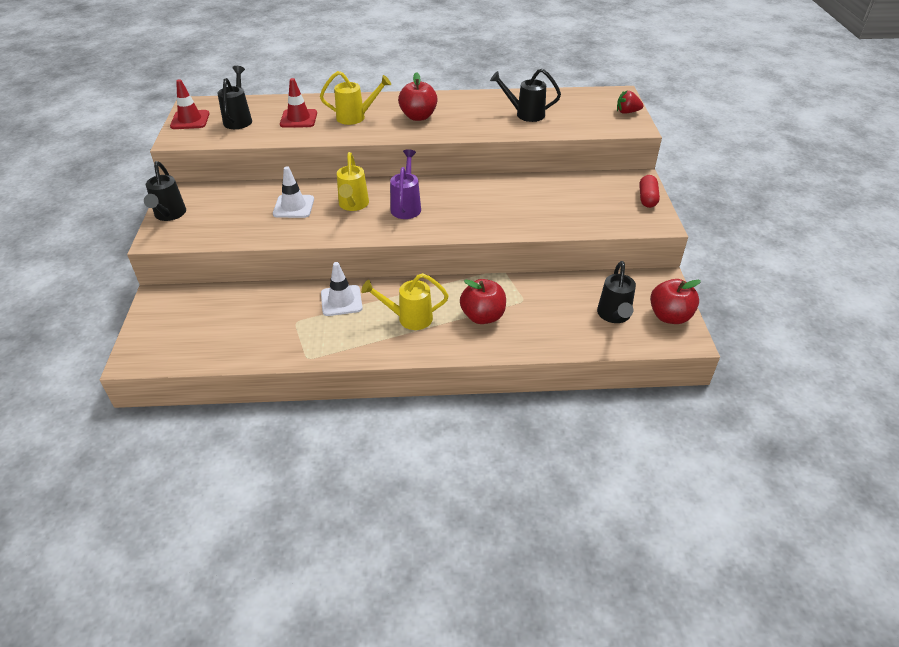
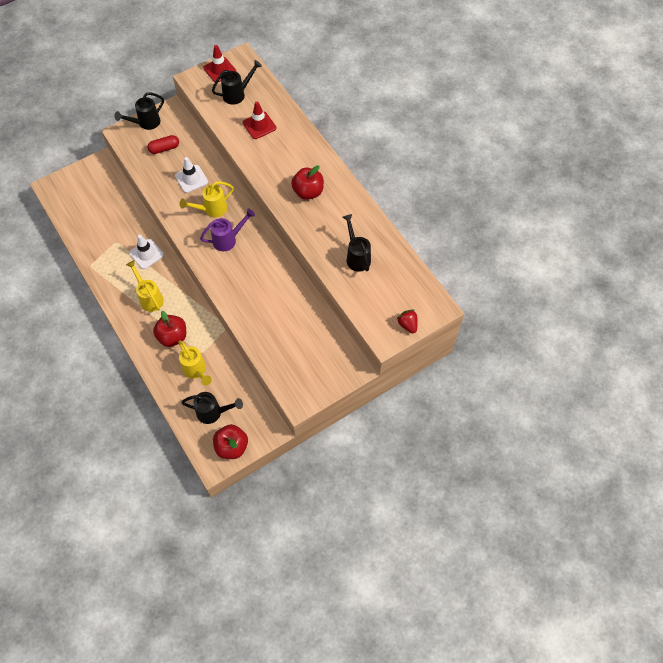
camera: 60 degrees right, 20 degrees up
(356, 117) = (283, 156): yellow watering can -> yellow watering can (196, 371)
(614, 316) = (213, 412): black watering can -> black watering can turned 150 degrees counterclockwise
(647, 198) = (329, 384): red capsule -> red capsule (164, 148)

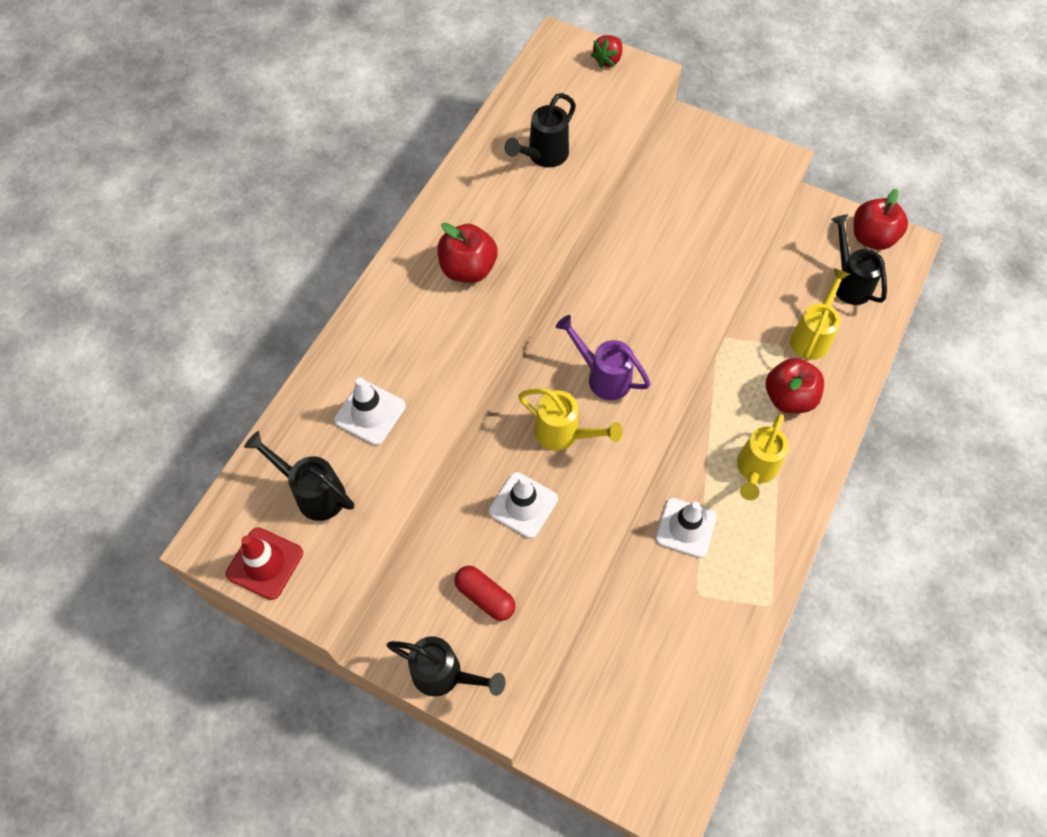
camera: 120 degrees left, 0 degrees up
(259, 125) = (370, 413): red traffic cone -> white traffic cone

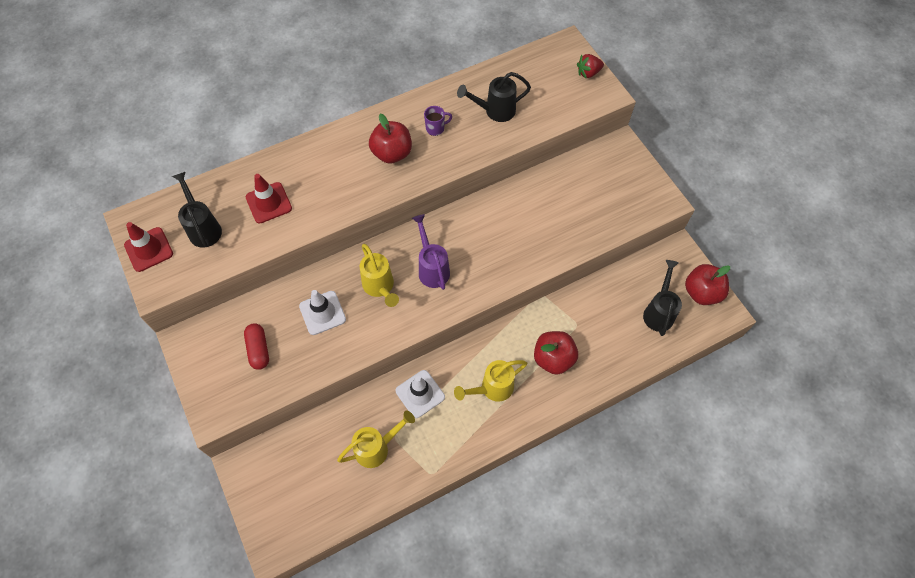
camera: 35 degrees right, 0 degrees up
(370, 413) = (269, 203): white traffic cone -> red traffic cone
(445, 675) = (202, 377): black watering can -> none
(494, 212) = (436, 128): none -> purple mug
(812, 336) = (603, 330): yellow watering can -> yellow watering can (377, 448)

